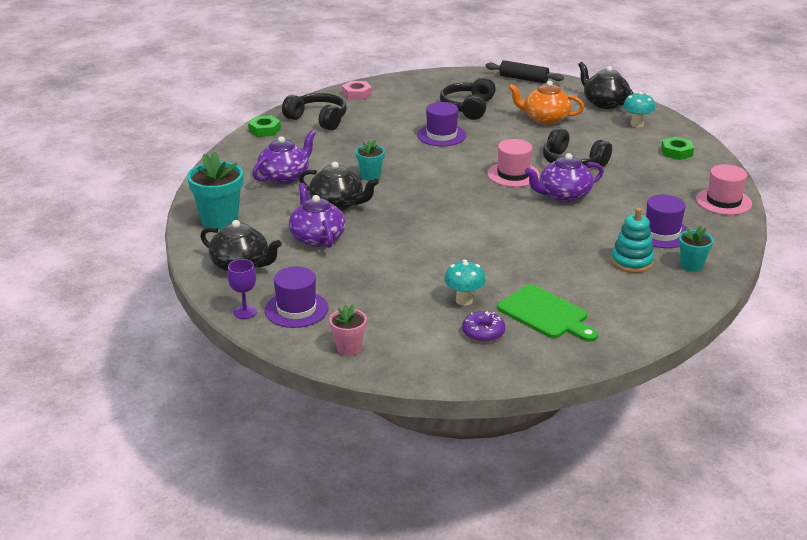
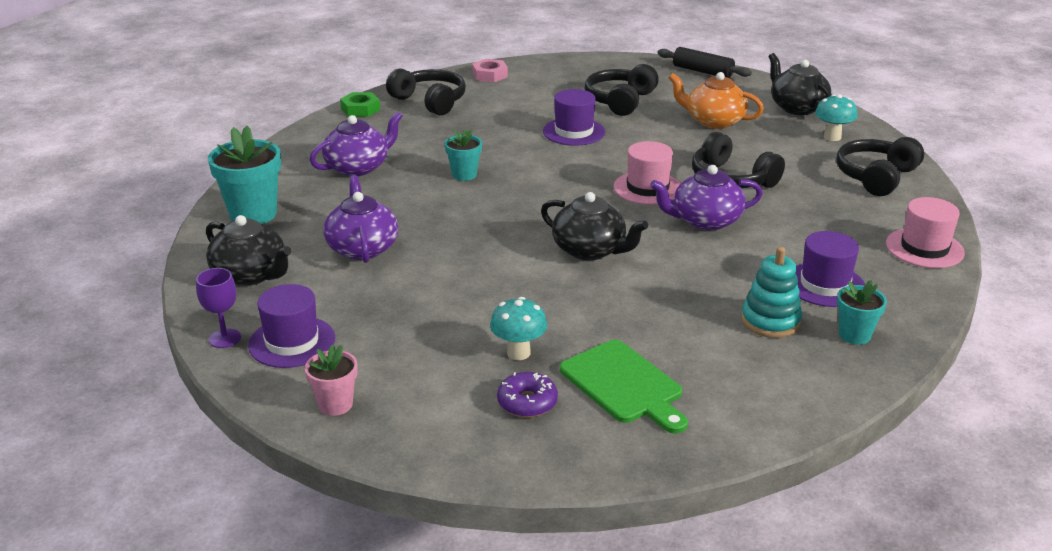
camera: 10 degrees right, 0 degrees up
(338, 204) = (408, 207): black teapot -> black teapot (590, 250)
(676, 152) = (876, 177): green nut -> black headphones

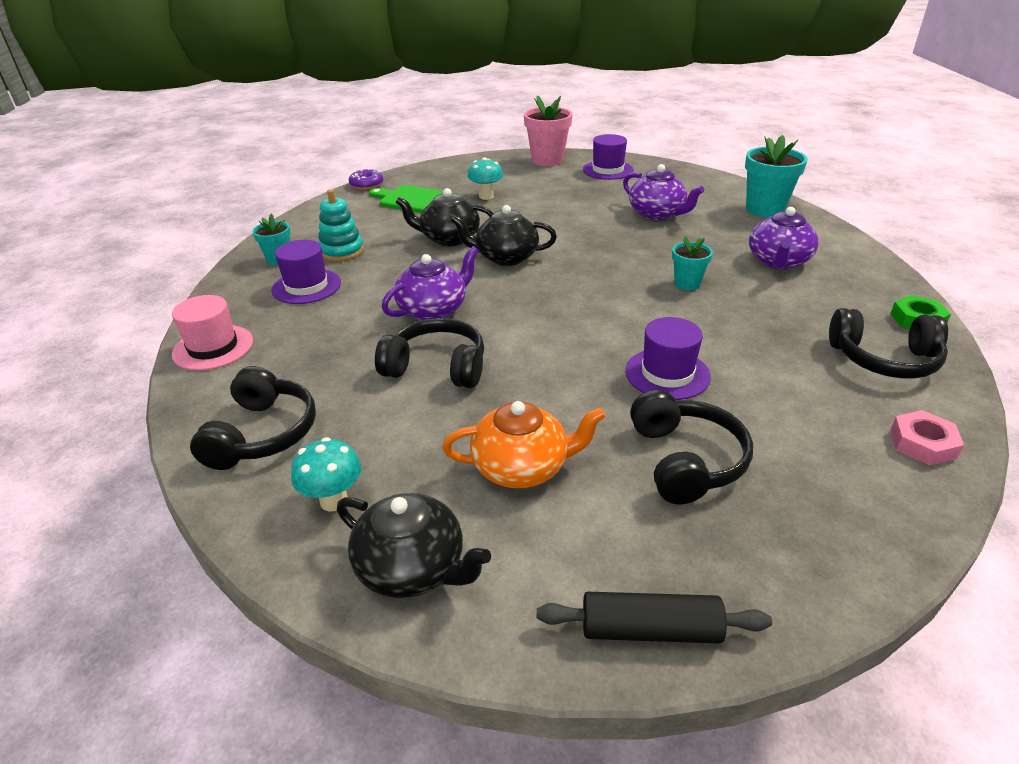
camera: 150 degrees right, 5 degrees up
(225, 338) = (641, 163): purple goblet -> none
(251, 275) = (689, 185): black teapot -> black teapot (449, 239)
(335, 404) = (547, 160): pink flower pot -> pink flower pot, size x1.75
(527, 402) = (458, 182): purple donut -> purple donut (366, 185)
(647, 188) = (513, 326): pink hat -> none

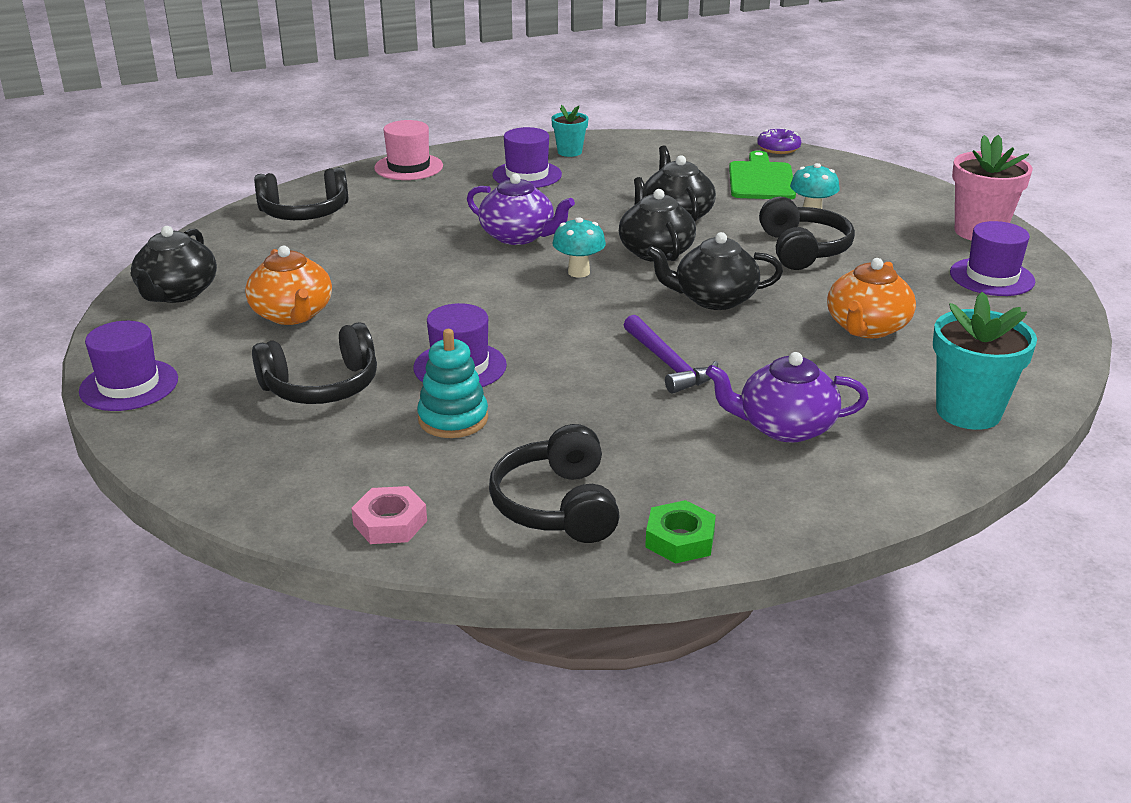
camera: 70 degrees right, 5 degrees down
(334, 500) = (238, 253): turquoise mushroom -> turquoise mushroom (578, 272)
(342, 251) = (606, 173): turquoise stacking toy -> turquoise stacking toy (453, 419)
(437, 367) = (420, 256): black headphones -> black headphones (803, 250)
(596, 251) = (713, 299): none -> black teapot
(650, 629) = (129, 385): black rolling pin -> purple hat
(657, 213) = (866, 327): purple teapot -> orange teapot
(687, 284) = (668, 364): turquoise flower pot -> purple hammer

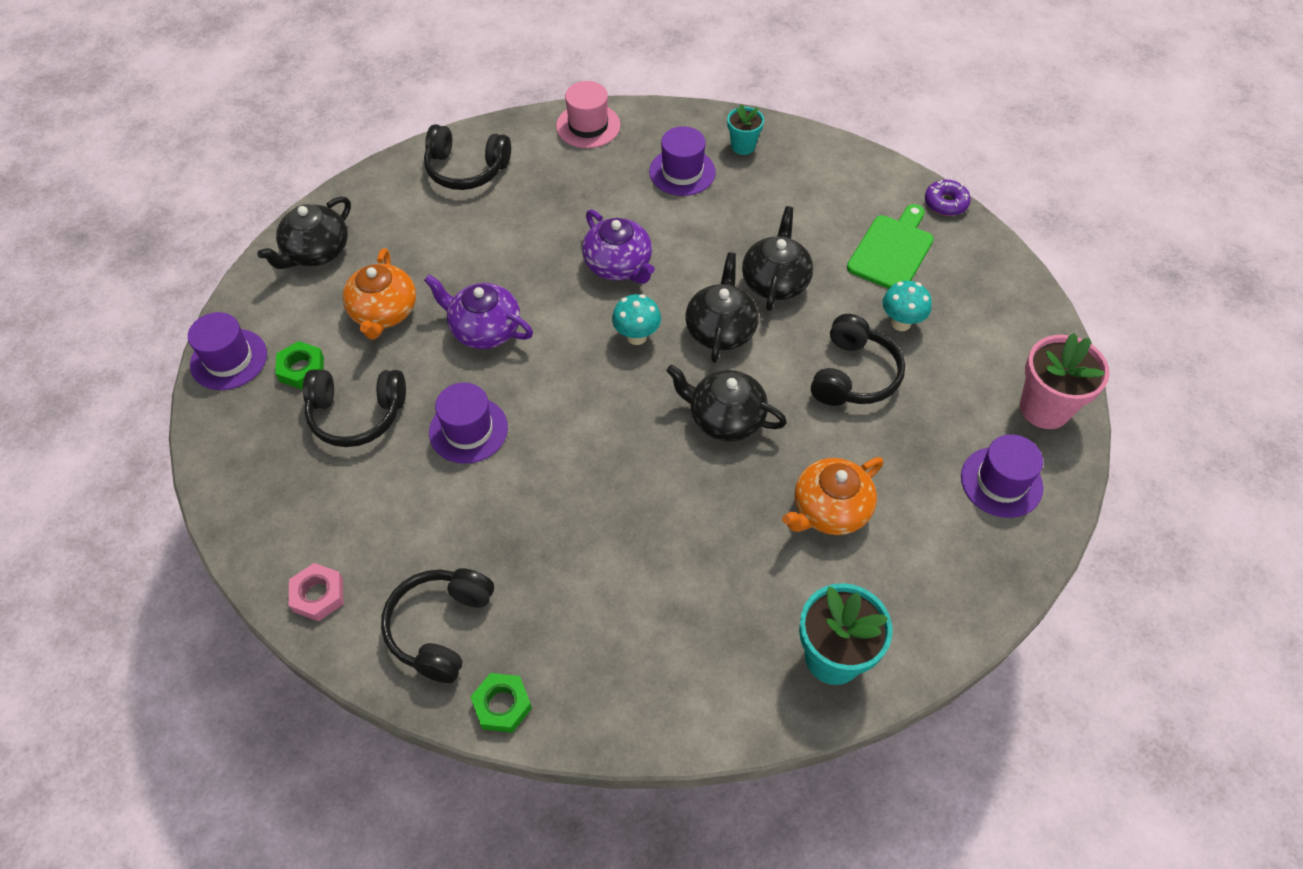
camera: 25 degrees right, 25 degrees up
(227, 371) = (301, 369): none -> green nut
(453, 419) = (426, 494): turquoise stacking toy -> none
(668, 364) = (629, 492): purple hammer -> none
(784, 427) = (667, 611): purple teapot -> purple teapot (484, 329)

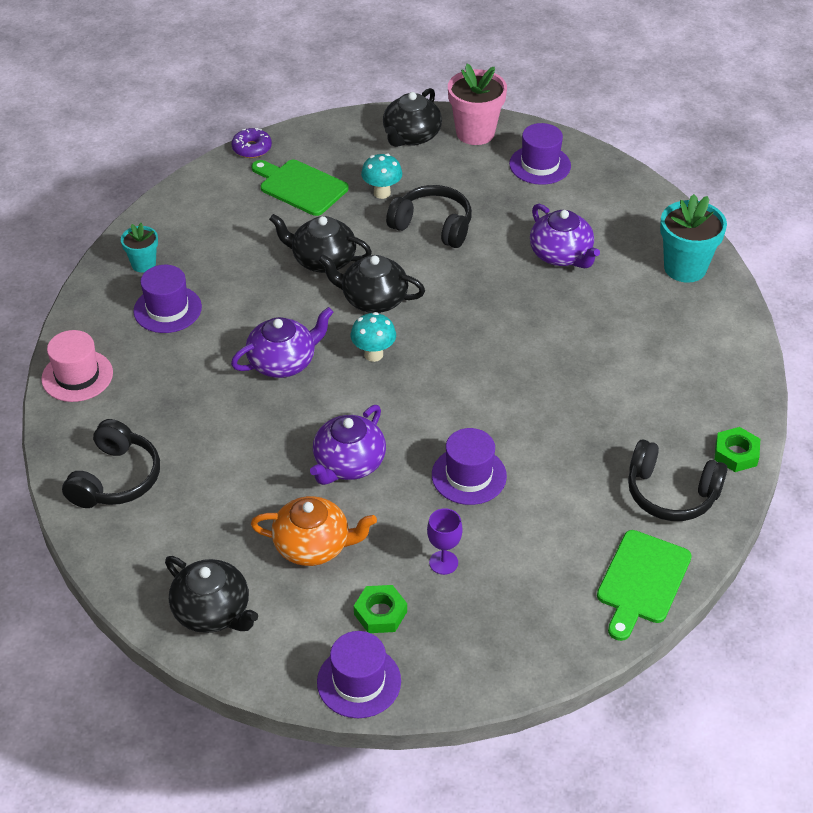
camera: 85 degrees left, 10 degrees down
(318, 595) = (642, 581): pink nut -> green cutting board
(357, 414) = (443, 562): black headphones -> purple goblet
(725, 418) = (469, 305): black teapot -> black teapot (411, 136)
(829, 510) = (561, 255): orange teapot -> purple teapot

